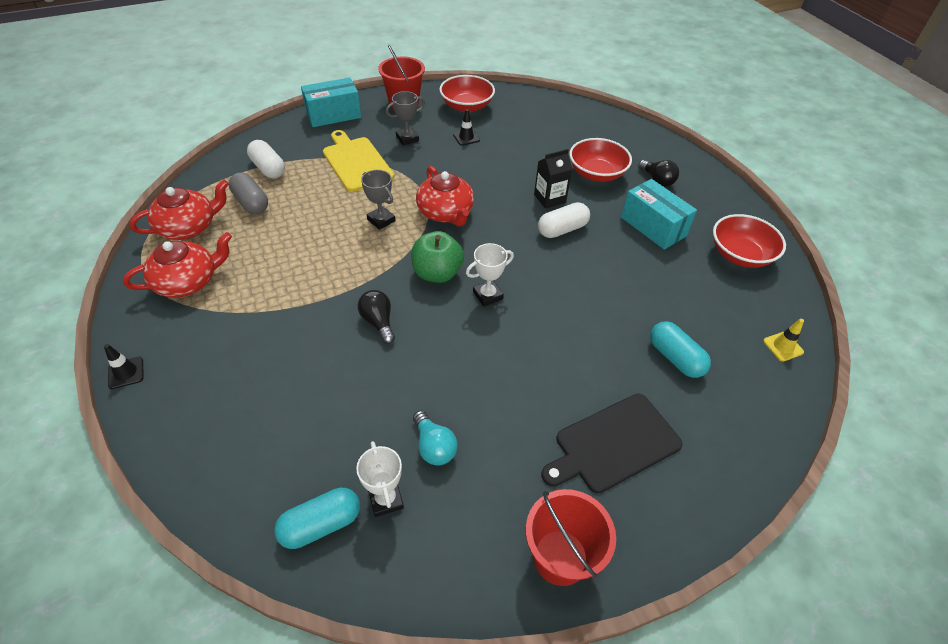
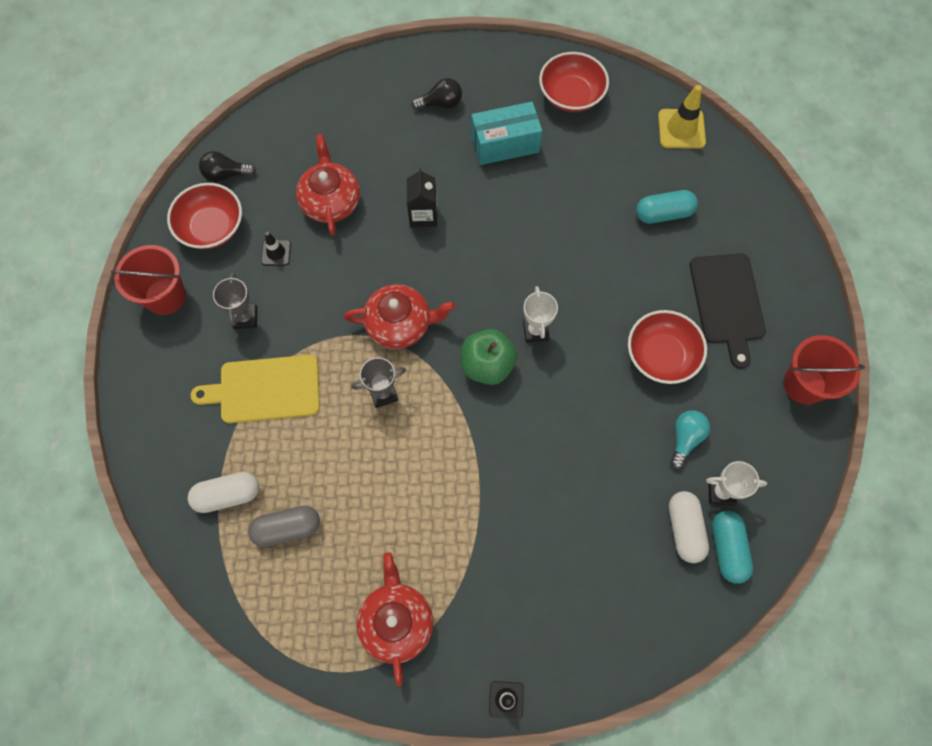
camera: 65 degrees left, 20 degrees up
(188, 227) = (301, 609): red teapot -> red teapot (330, 201)
(333, 115) = (148, 388): turquoise box -> none
(378, 322) = (531, 441): black light bulb -> black light bulb (226, 174)
(434, 447) = (685, 438): turquoise light bulb -> turquoise light bulb turned 60 degrees counterclockwise
(562, 229) = (474, 225): white capsule -> white capsule (684, 529)
(596, 173) = (404, 152): red bowl -> red bowl (661, 355)
(783, 346) = (681, 129): yellow traffic cone -> yellow traffic cone, size x1.70

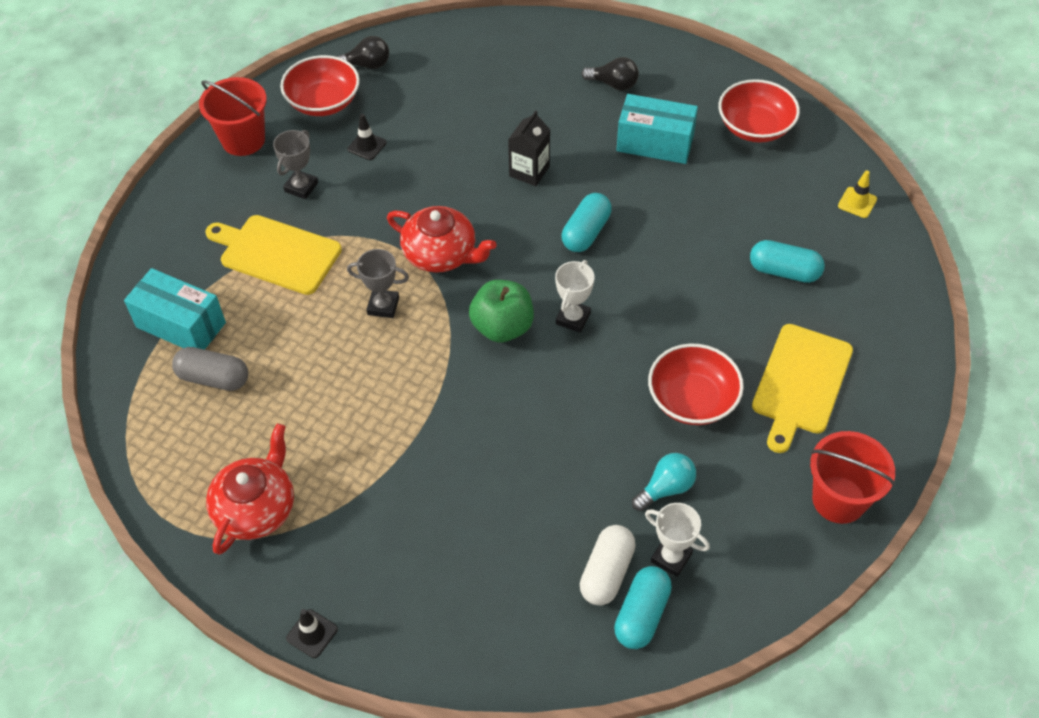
camera: 30 degrees right, 15 degrees down
(226, 174) = (367, 65): black light bulb -> black light bulb turned 150 degrees clockwise
(227, 495) = (181, 325): white capsule -> turquoise box
(330, 201) = (448, 124): red teapot -> none
(500, 250) = (586, 232): none -> turquoise capsule
(681, 129) = (857, 202): yellow traffic cone -> yellow traffic cone, size x0.59
(727, 302) = (800, 383): black cutting board -> yellow cutting board

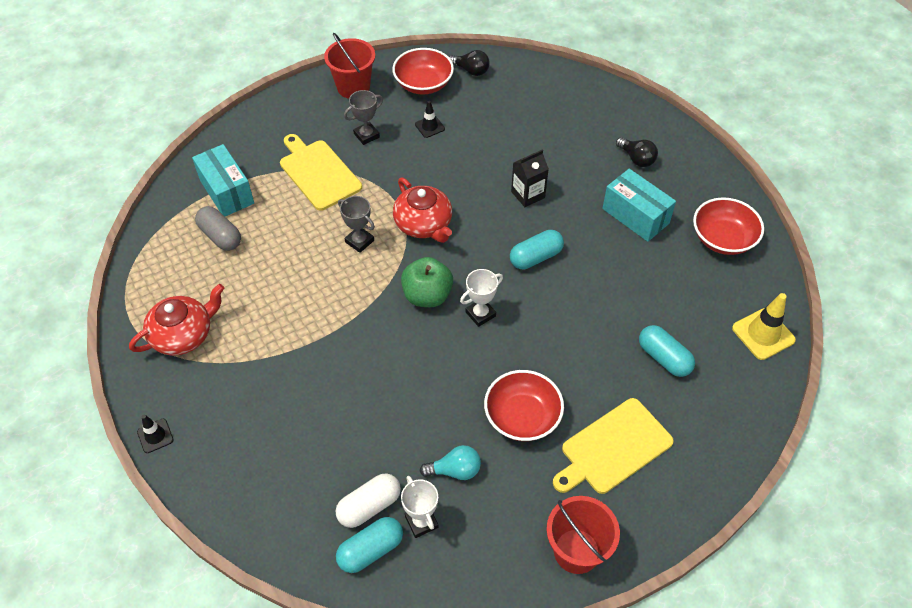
camera: 30 degrees right, 0 degrees up
(857, 202) = (763, 334): yellow traffic cone -> yellow traffic cone, size x1.70

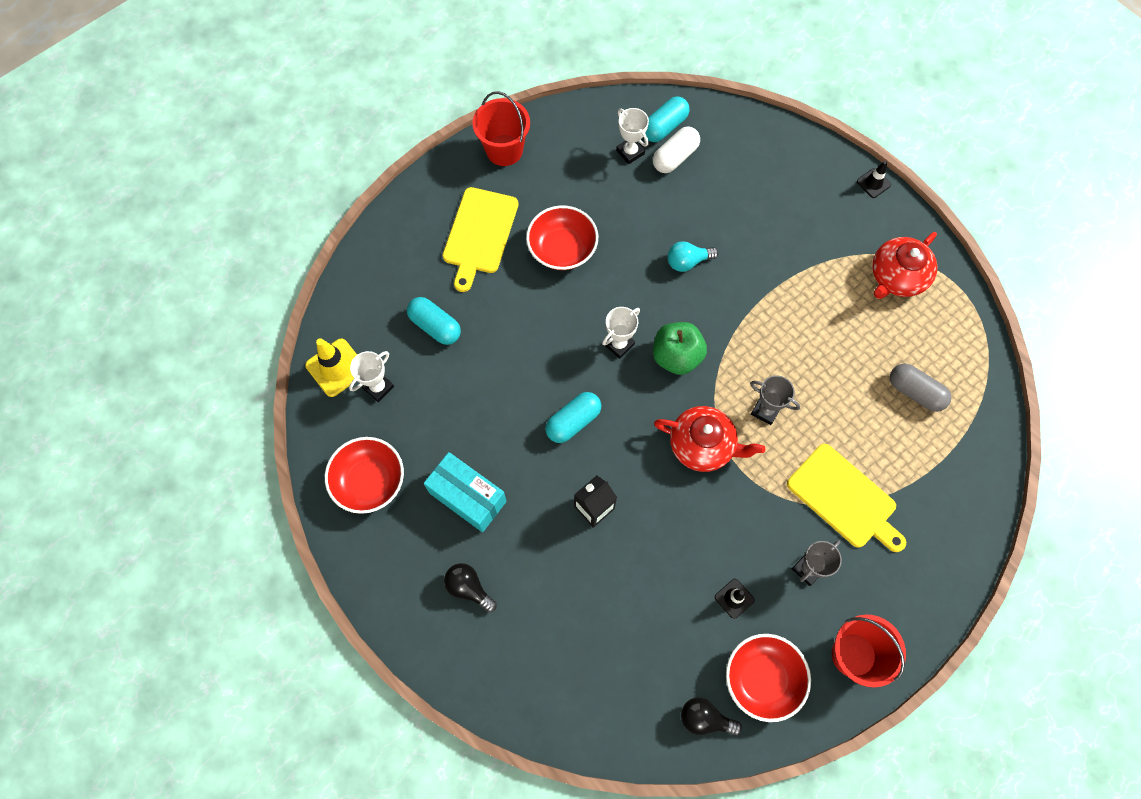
camera: 170 degrees right, 15 degrees up
(227, 191) = (936, 453): turquoise box -> none
(424, 224) = (703, 445): red teapot -> red teapot turned 150 degrees clockwise
(455, 470) = (612, 195): turquoise light bulb -> turquoise light bulb (687, 262)
(613, 448) = (479, 234): yellow cutting board -> yellow cutting board turned 150 degrees clockwise
(720, 311) = (378, 387): none -> white trophy

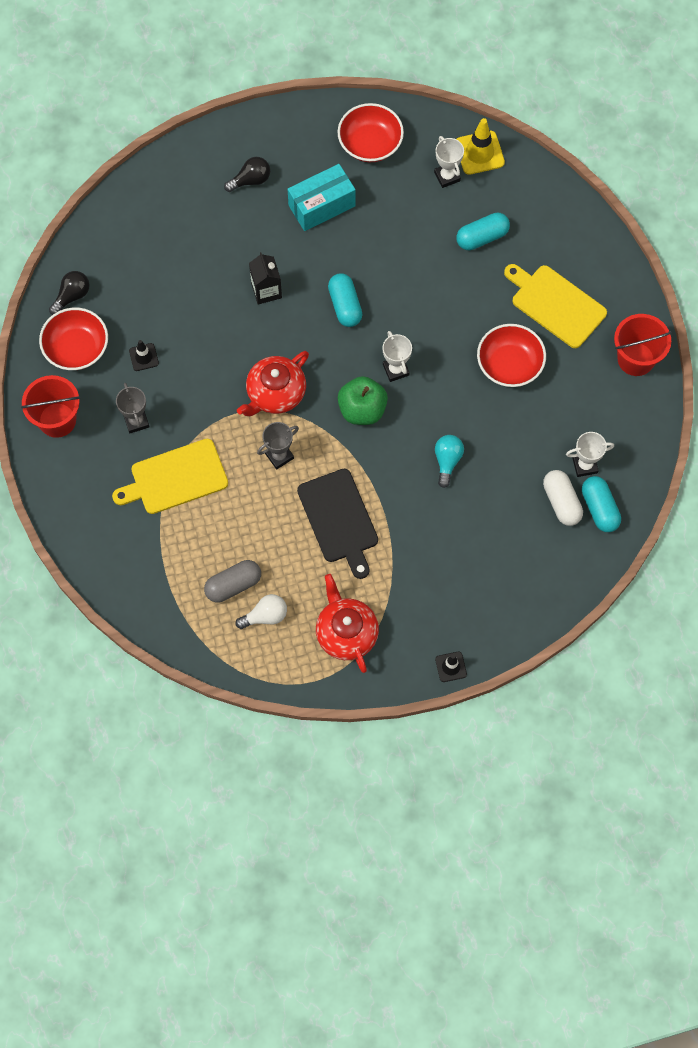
camera: 115 degrees right, 0 degrees up
(797, 329) = (339, 519): none -> black cutting board
(925, 350) = (265, 616): none -> white light bulb

